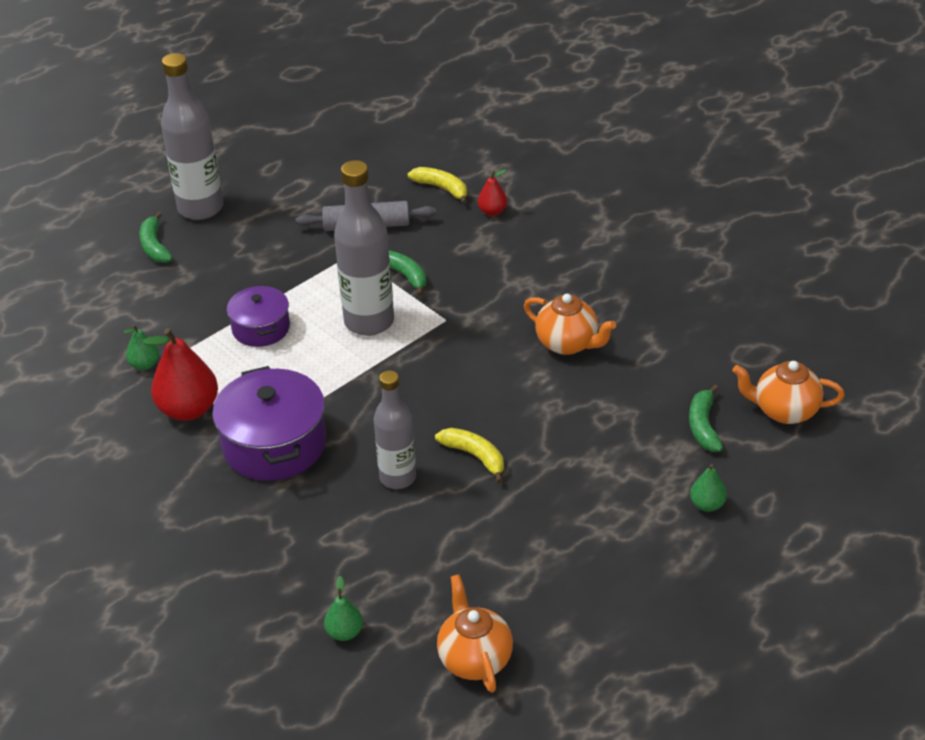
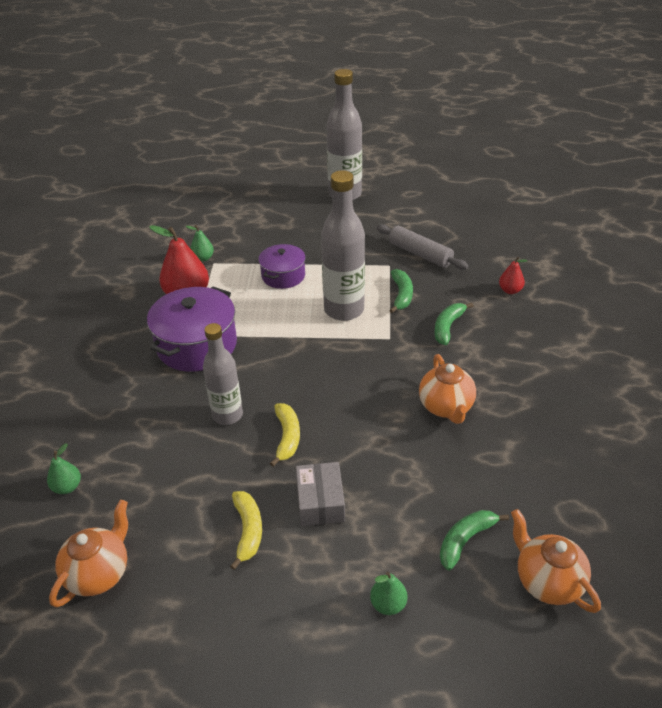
camera: 45 degrees right, 0 degrees up
(154, 246) = (295, 201): green banana -> green banana (448, 327)
(442, 188) = (496, 258): yellow banana -> yellow banana (248, 531)
(569, 480) = (320, 502): none -> grey box

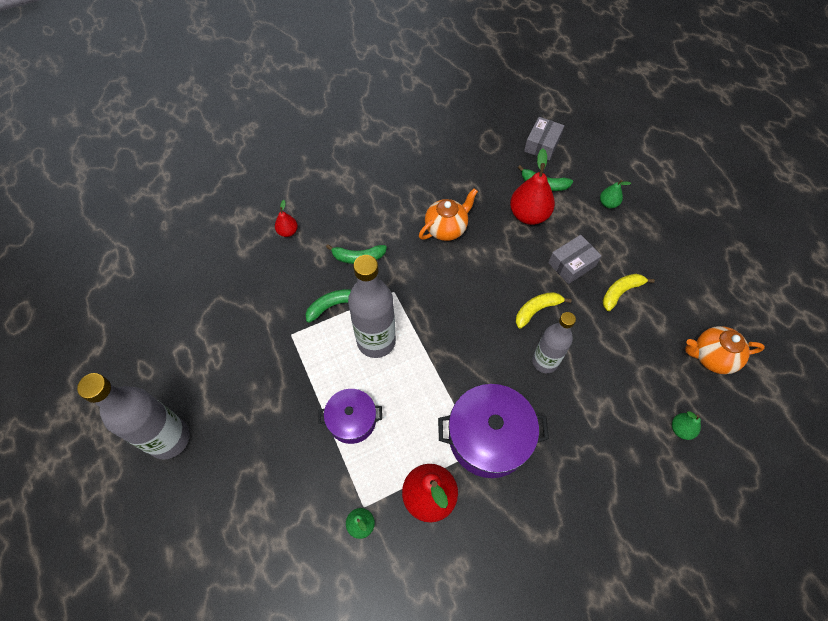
camera: 120 degrees left, 20 degrees up
(420, 254) = (261, 316): grey rolling pin -> none
(421, 496) = (529, 215): none -> red pear
(547, 581) = (542, 144): orange teapot -> grey box

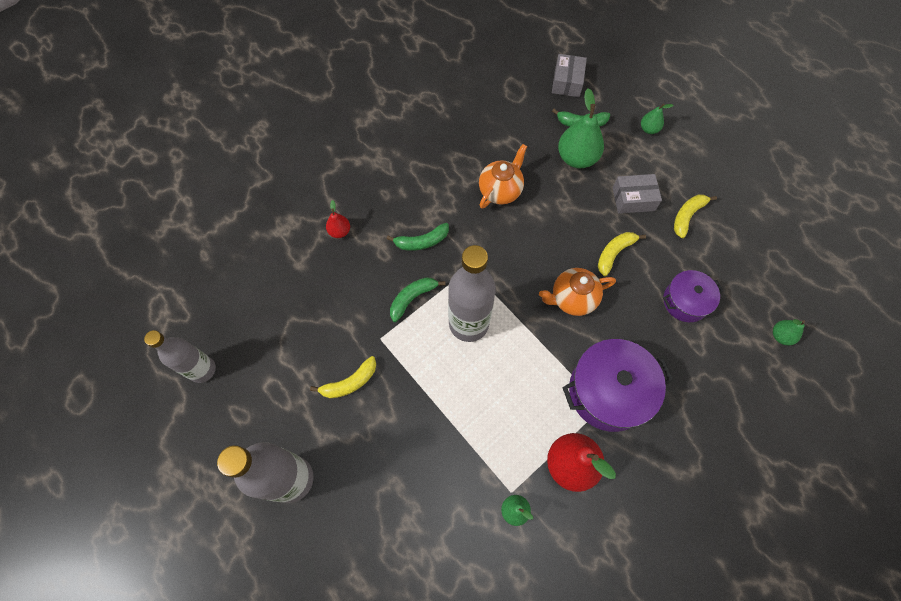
camera: 15 degrees left, 5 degrees up
(250, 366) = (350, 382): none -> yellow banana
(352, 420) = (471, 410): purple pot -> purple pot (685, 301)
(529, 215) = (576, 158): red pear -> green pear
(545, 362) = (637, 303): grey bottle -> grey bottle (202, 370)
(572, 264) = (633, 199): grey box -> grey box turned 45 degrees clockwise
(711, 357) = (788, 259): orange teapot -> orange teapot (572, 299)

